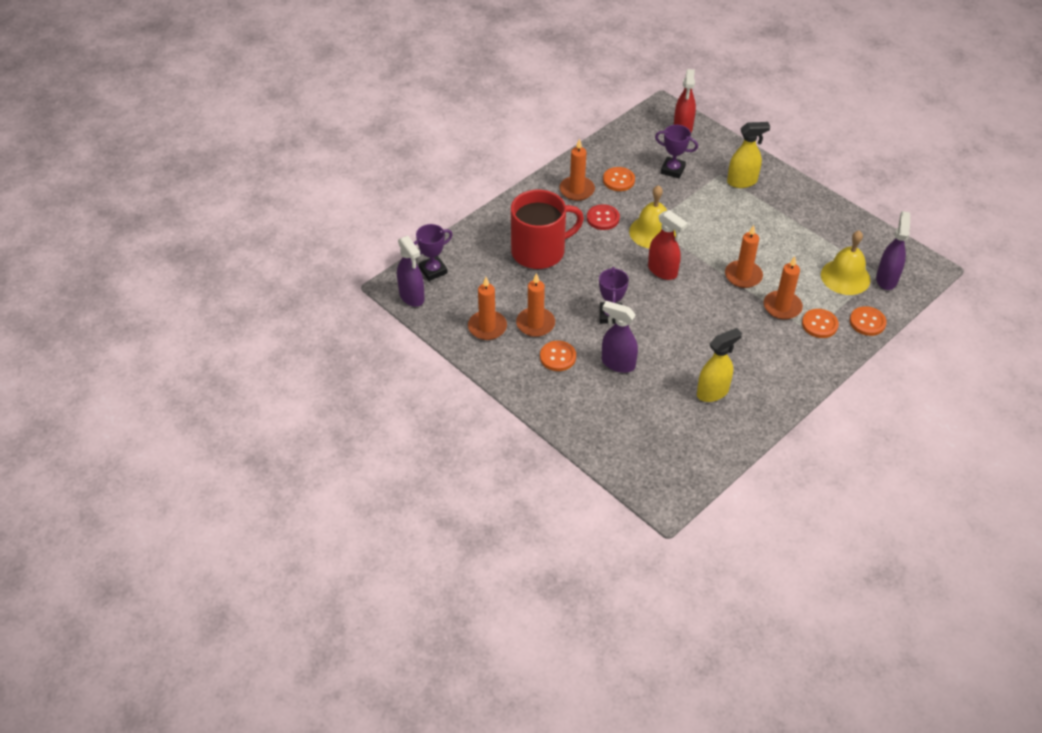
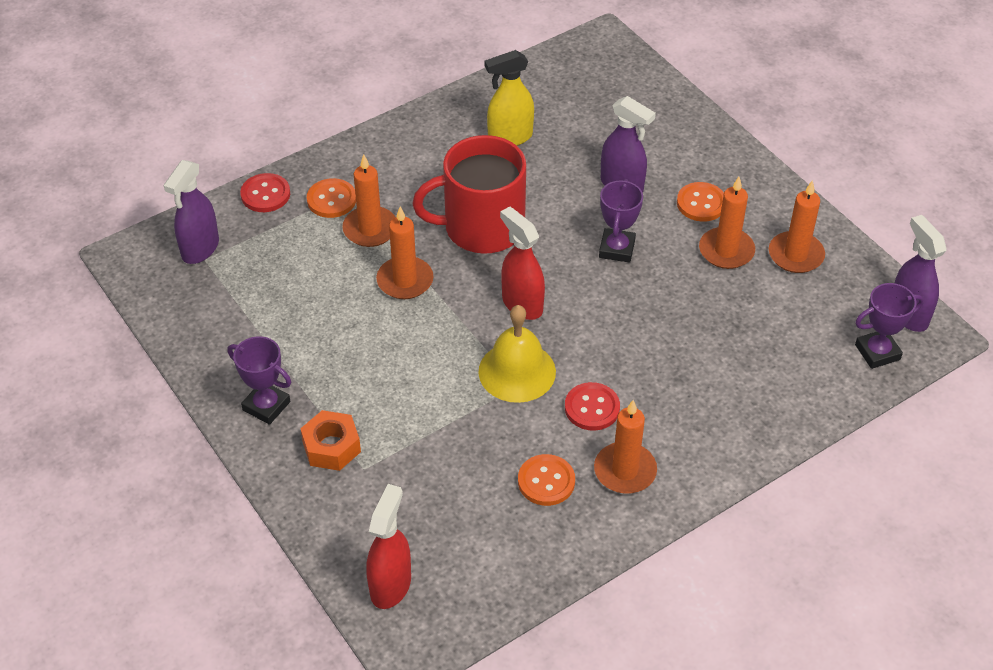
camera: 170 degrees left, 0 degrees up
(539, 251) = (706, 362): red mug -> red mug (482, 227)
(672, 170) = (443, 490): purple trophy -> purple trophy (266, 406)
(742, 182) = (331, 447): yellow spray bottle -> orange nut
(845, 277) = (257, 260): yellow bell -> none
(867, 322) = (265, 194): orange button -> red button

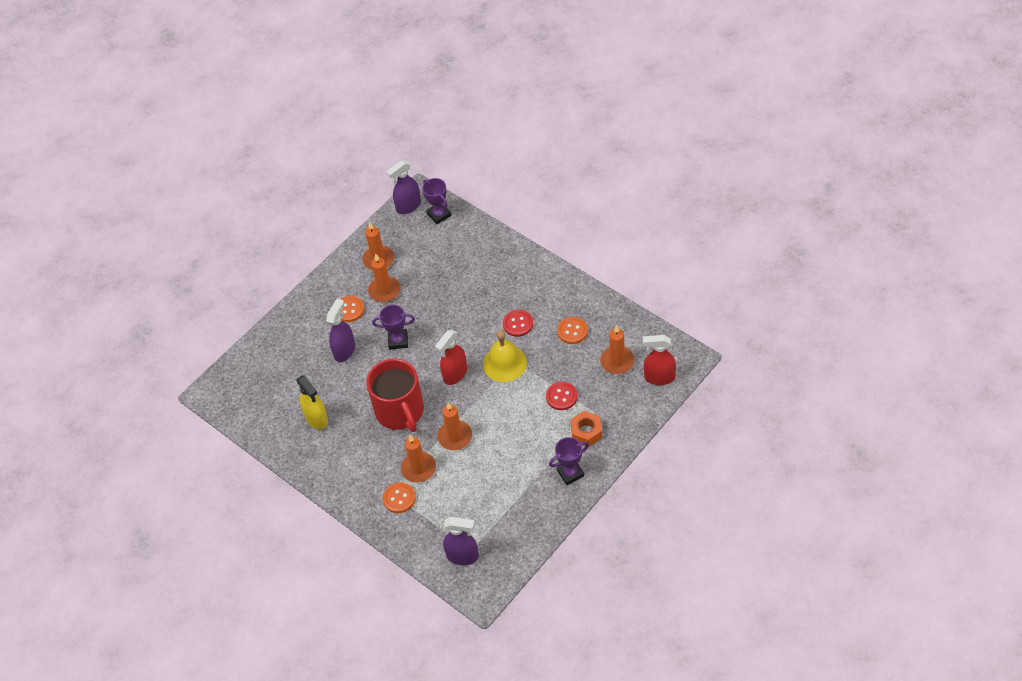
camera: 100 degrees left, 5 degrees up
(265, 194) = (405, 537): red button -> red button (561, 396)
(266, 406) = (570, 473): purple trophy -> purple trophy turned 45 degrees clockwise
(625, 471) = (553, 300): orange candle -> orange candle (617, 361)

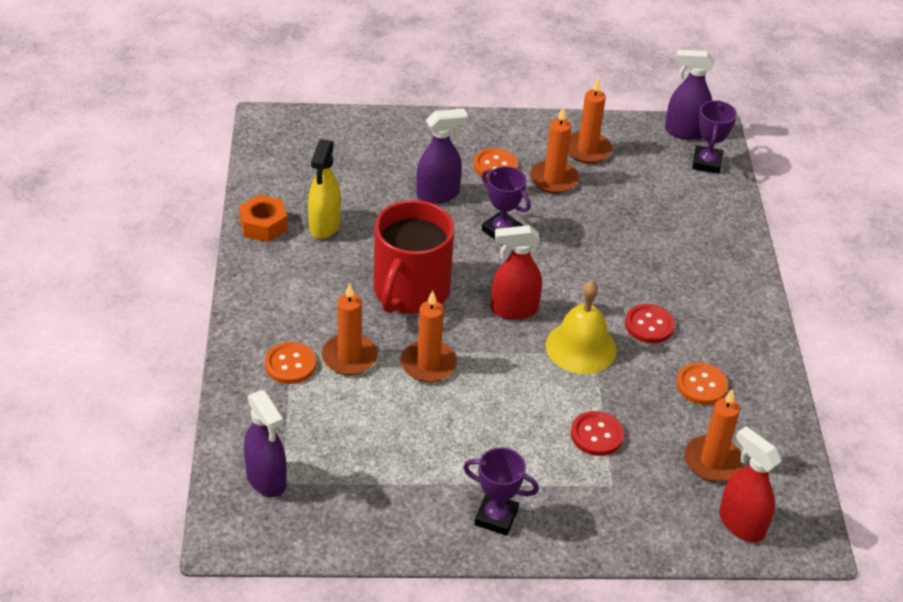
camera: 40 degrees right, 10 degrees down
(586, 432) = (574, 495): orange nut -> orange nut (263, 225)

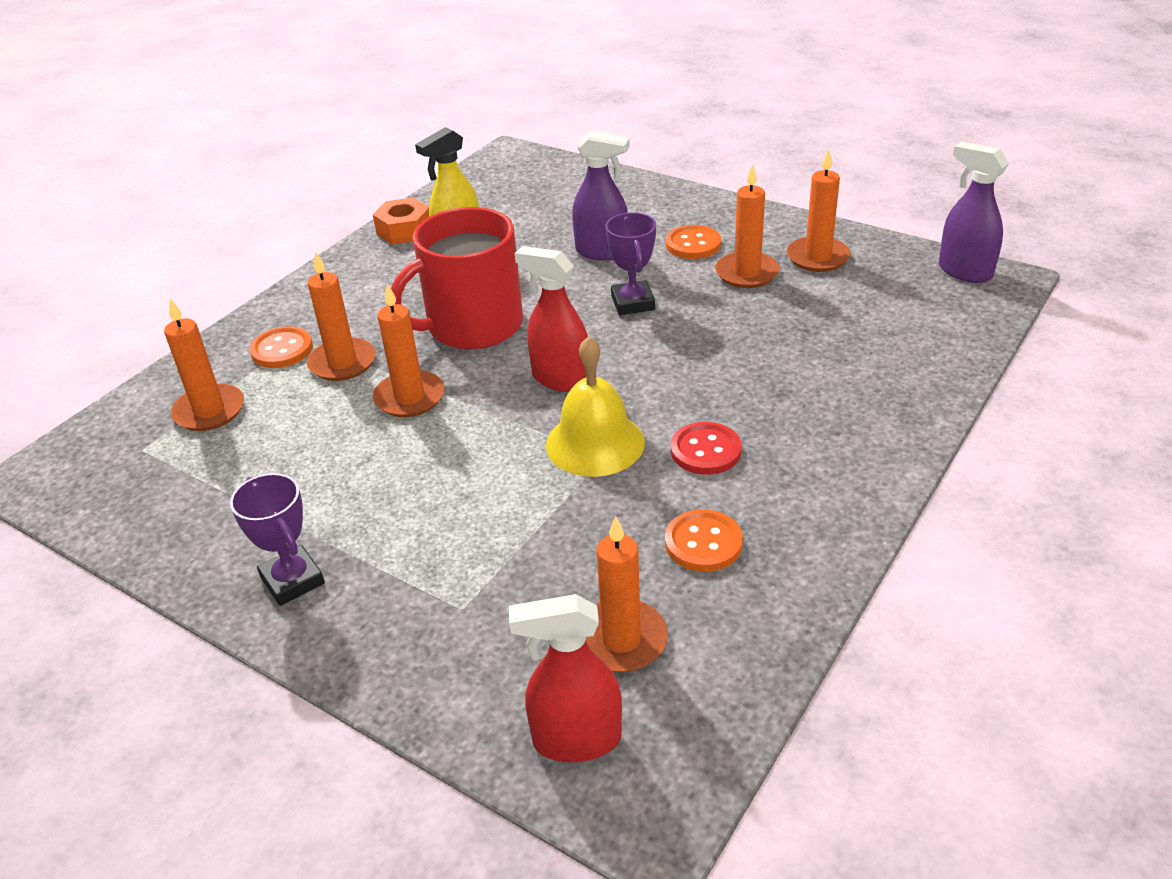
camera: 40 degrees right, 5 degrees down
(266, 479) = (132, 441): purple spray bottle -> none
(296, 433) = (209, 411): none -> orange candle
(597, 435) = (508, 543): red button -> none
(707, 163) = (963, 309): purple trophy -> none
(741, 524) = (576, 740): red spray bottle -> red spray bottle turned 90 degrees counterclockwise

